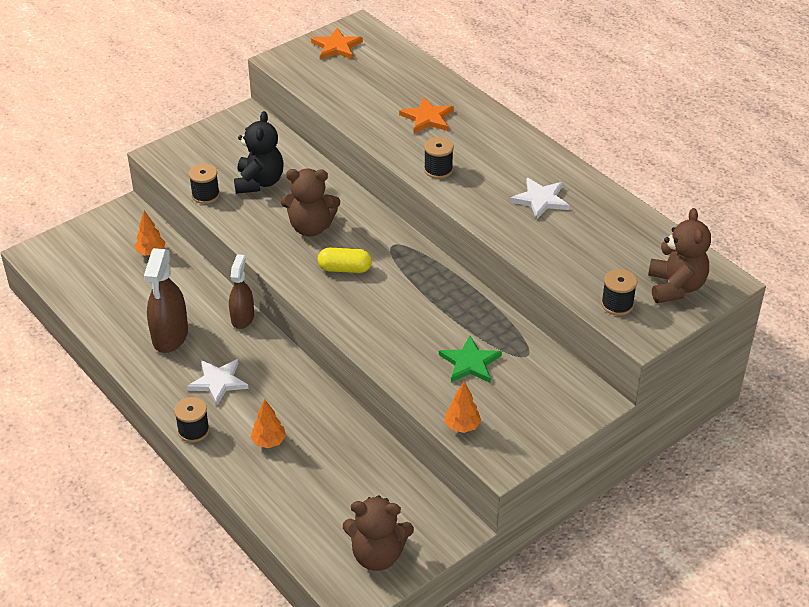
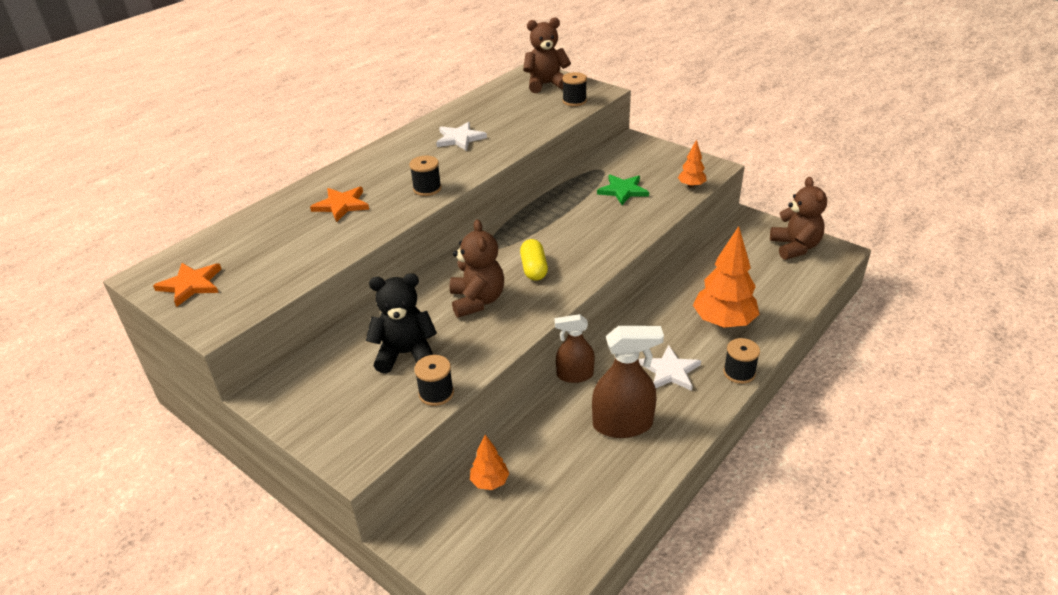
camera: 100 degrees left, 5 degrees down
(269, 442) = (723, 322): orange tree -> orange tree, size x1.98

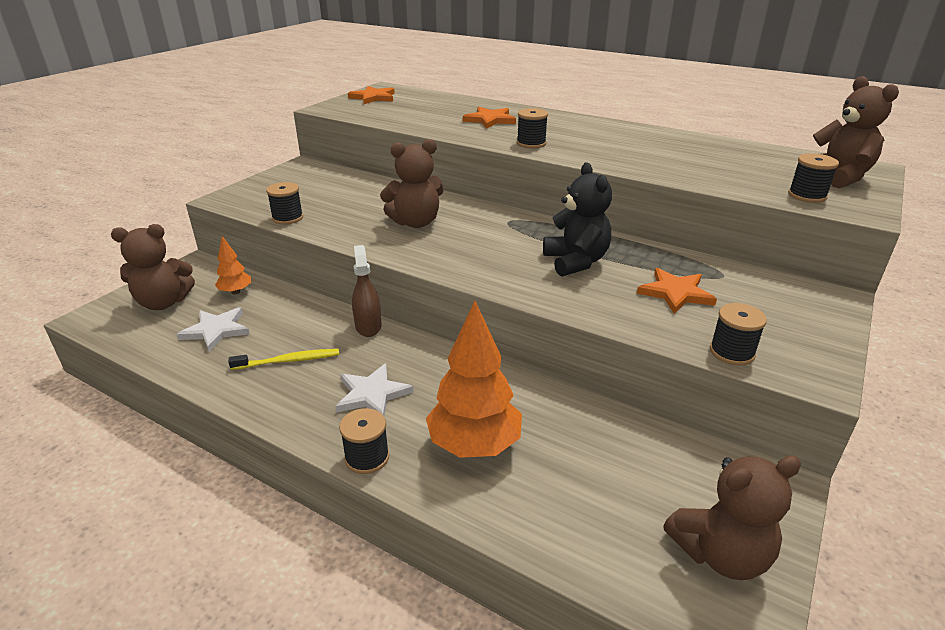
camera: 80 degrees right, 5 degrees down
(405, 354) = (340, 201): black teddy bear -> black teddy bear (576, 262)
(460, 138) = (644, 147): white star -> white star (216, 330)
(499, 547) = (163, 303): none -> brown teddy bear
(534, 269) = (475, 245): yellow capsule -> none
(623, 191) = (675, 293): green star -> orange star
(623, 424) = (289, 361): brown spray bottle -> yellow toothbrush
(691, 186) = (732, 352): orange tree -> black spool

